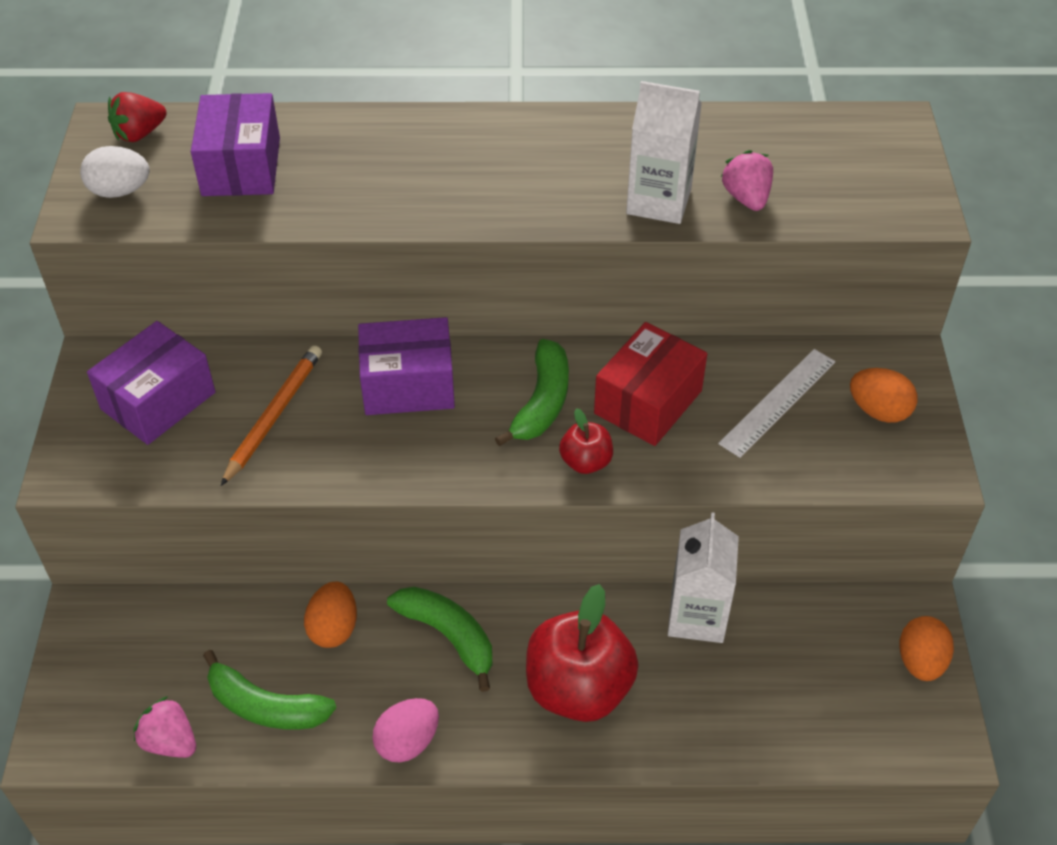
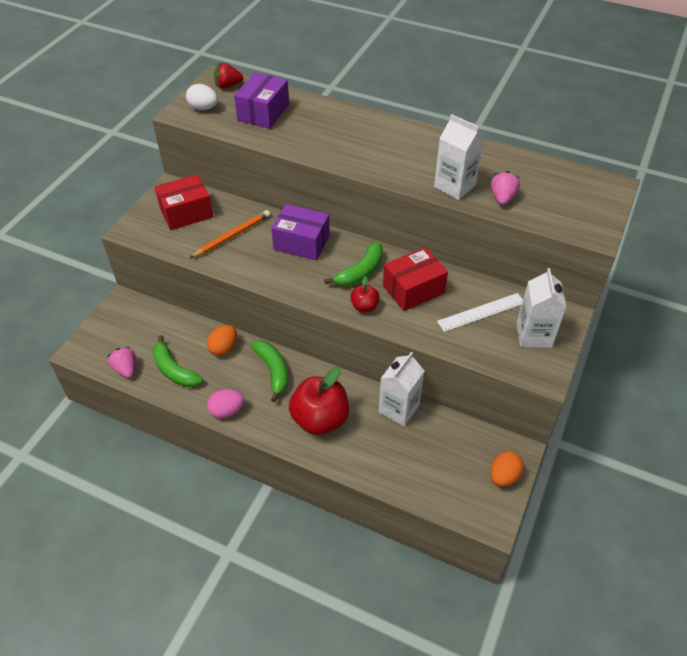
camera: 25 degrees right, 0 degrees up
(158, 401) = (186, 213): purple box -> red box
(878, 411) = (533, 335): orange egg -> white carton

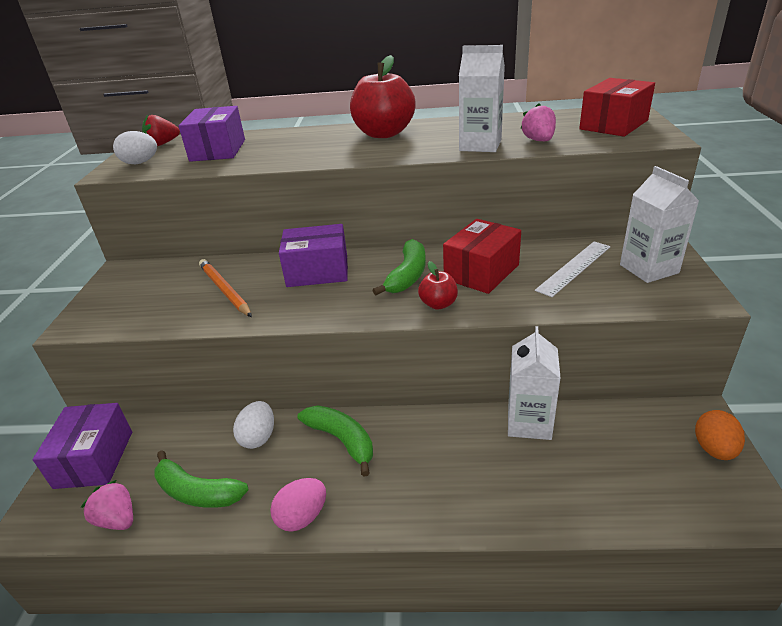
camera: 20 degrees left, 15 degrees down
(122, 323) = (94, 459): none -> purple box
(186, 213) = (151, 286): red box -> red box (613, 125)
(223, 348) = (258, 437): orange egg -> white egg
(232, 236) = (225, 290): orange pencil -> orange pencil turned 60 degrees counterclockwise
(320, 419) = (440, 475): red apple -> red apple (384, 133)

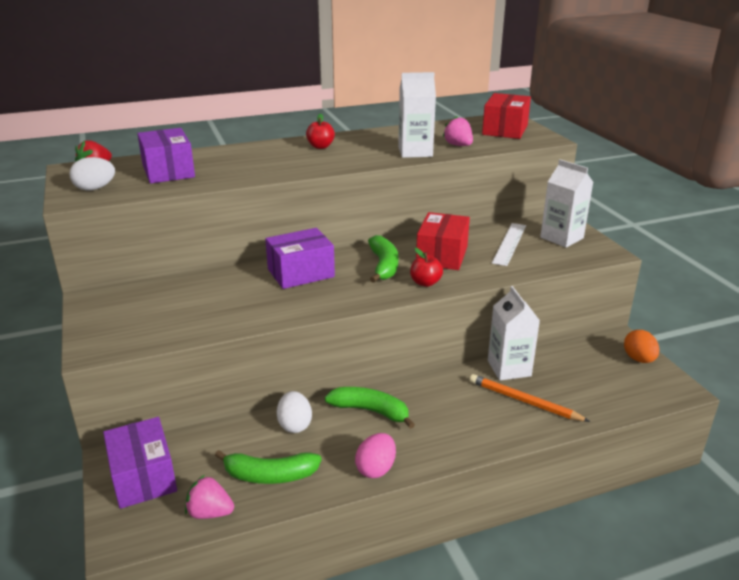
camera: 25 degrees left, 5 degrees down
(225, 290) = (224, 299): orange pencil -> orange pencil (524, 401)
(384, 133) = (320, 146): red apple -> red apple, size x0.49

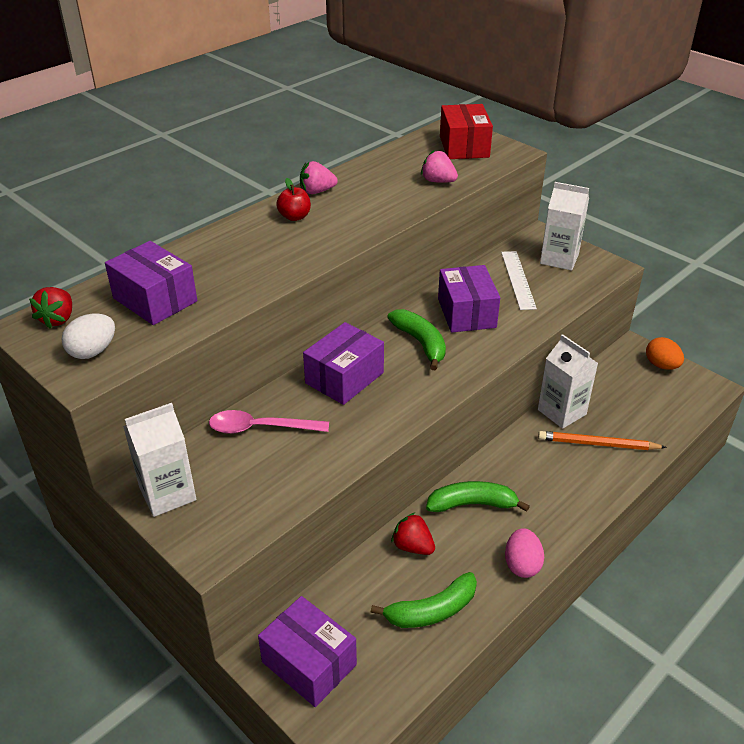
camera: 25 degrees left, 10 degrees up
(207, 287) = (260, 428): none -> pink spoon
(210, 512) = (407, 673): pink strawberry -> pink strawberry (317, 191)
(295, 425) = (413, 546): white egg -> red strawberry
(415, 152) = (403, 201): white carton -> white carton (167, 494)
(425, 283) = (478, 353): red apple -> none
(442, 255) = (466, 313): red box -> purple box

